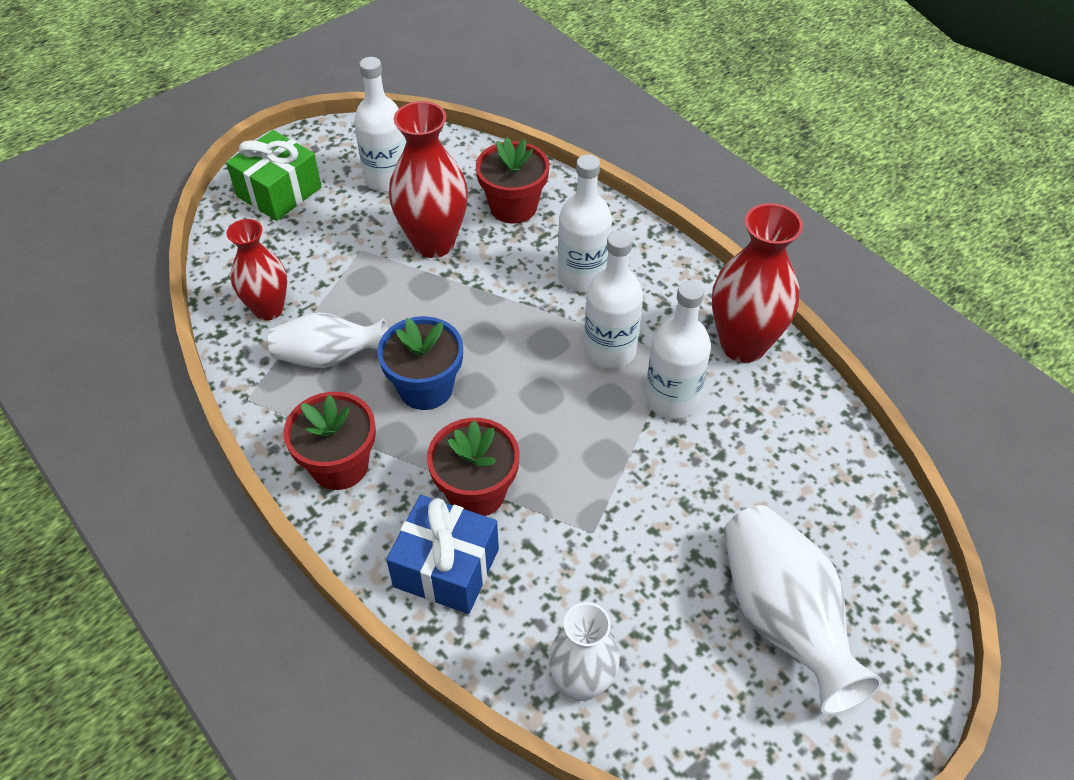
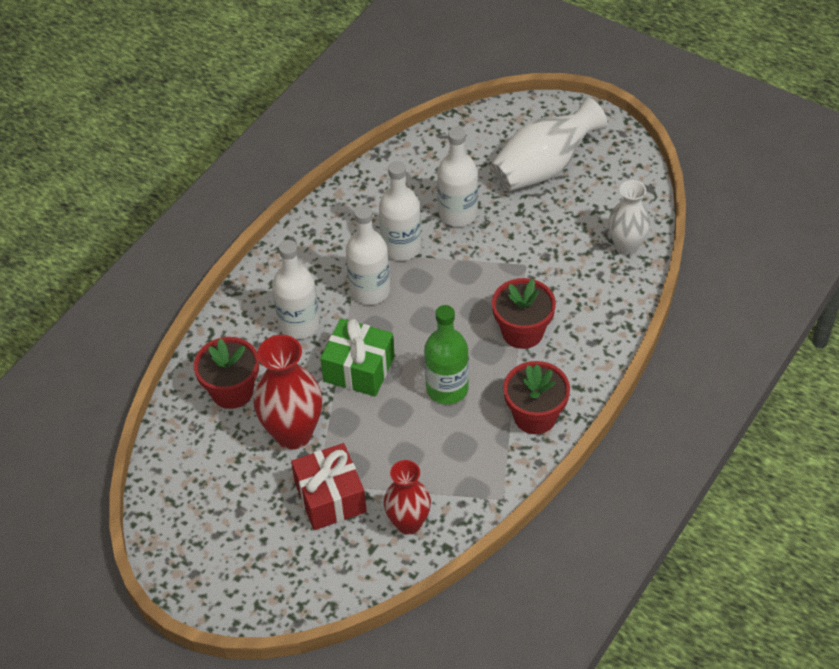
camera: 105 degrees left, 0 degrees up
(279, 192) = (264, 577): green gift -> green gift (359, 369)
(329, 357) = (442, 461): white vase -> none
(338, 255) = (330, 497): none -> red gift
(387, 178) = (221, 497): white bottle -> white bottle (458, 213)
(425, 388) = (447, 388): blue flower pot -> green bottle
(446, 567) = (585, 330): blue gift -> none
(743, 345) = (337, 218): red vase -> none

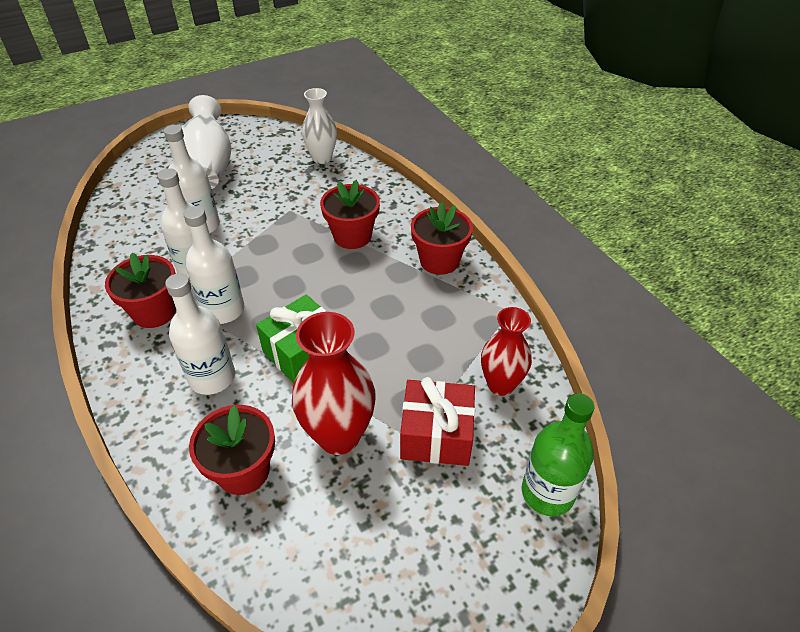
camera: 65 degrees left, 5 degrees down
(339, 247) = (154, 312): none -> red flower pot
(447, 388) = (372, 301): green bottle -> green bottle (547, 492)

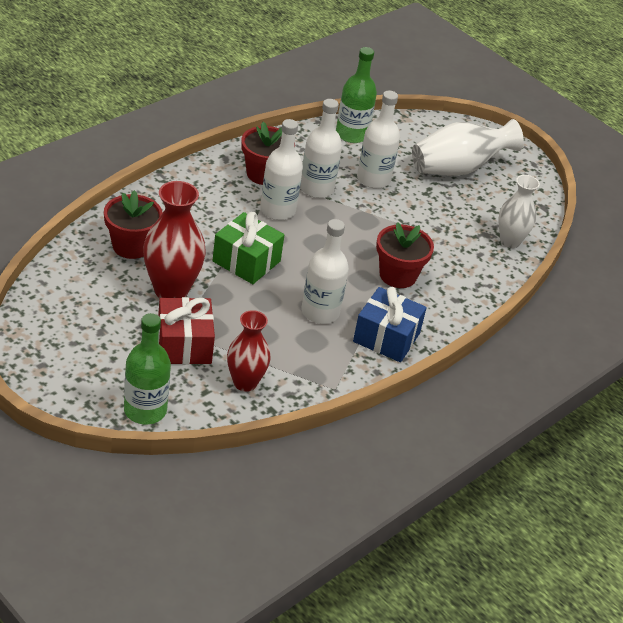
camera: 70 degrees right, 5 degrees down
(120, 228) = (351, 134): none -> green bottle
(212, 377) = (208, 216): white bottle -> white bottle (320, 312)
(439, 261) = (386, 337): red flower pot -> blue gift

